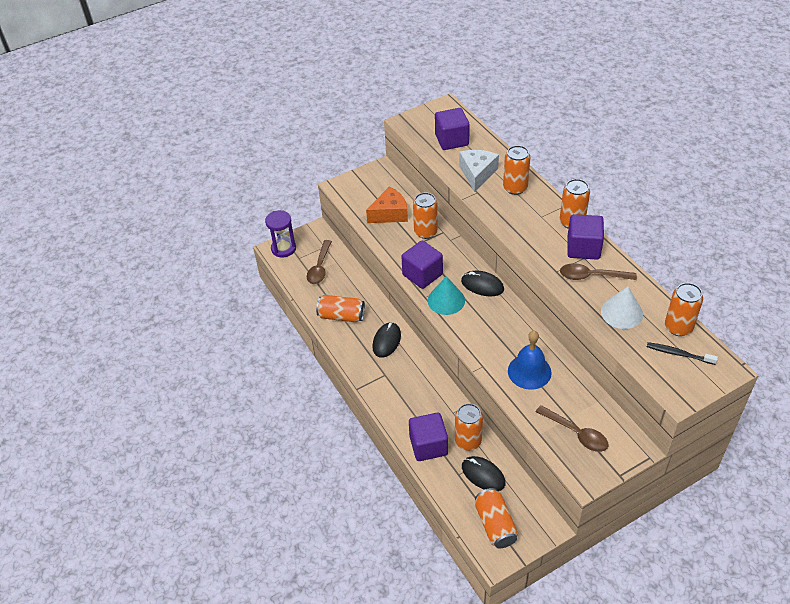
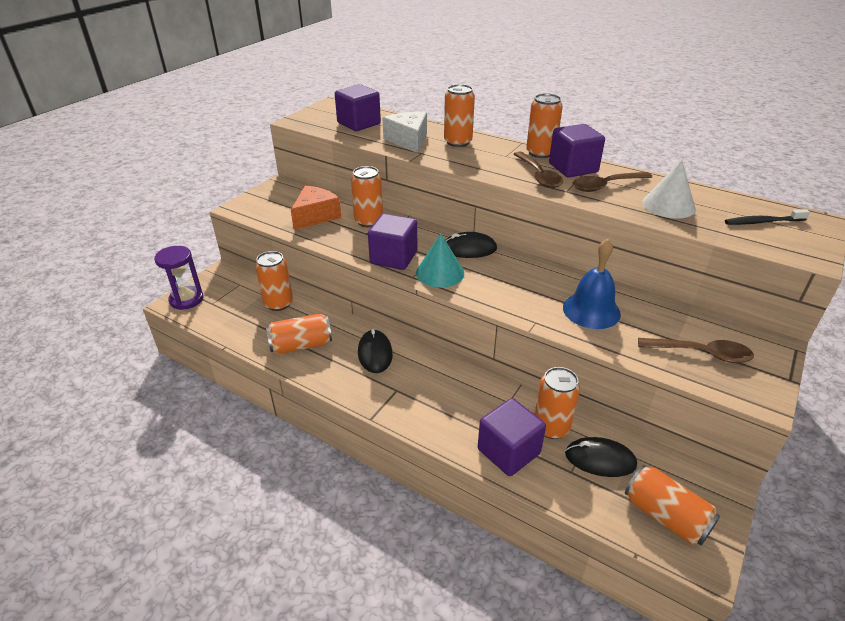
camera: 30 degrees left, 10 degrees down
(320, 267) = (245, 305): brown spoon -> brown spoon (538, 176)
(678, 327) = (734, 202): orange can -> orange can (278, 303)

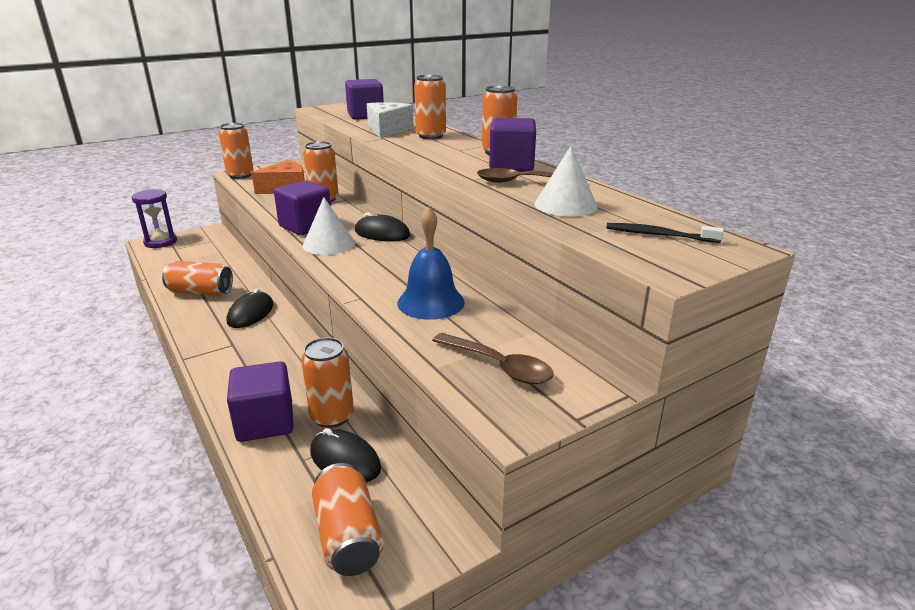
camera: 25 degrees right, 10 degrees down
(278, 303) = (222, 260): orange can -> orange can (240, 175)
(440, 273) = (329, 244): turquoise cone -> white cone
(538, 176) = (465, 166): brown spoon -> none

